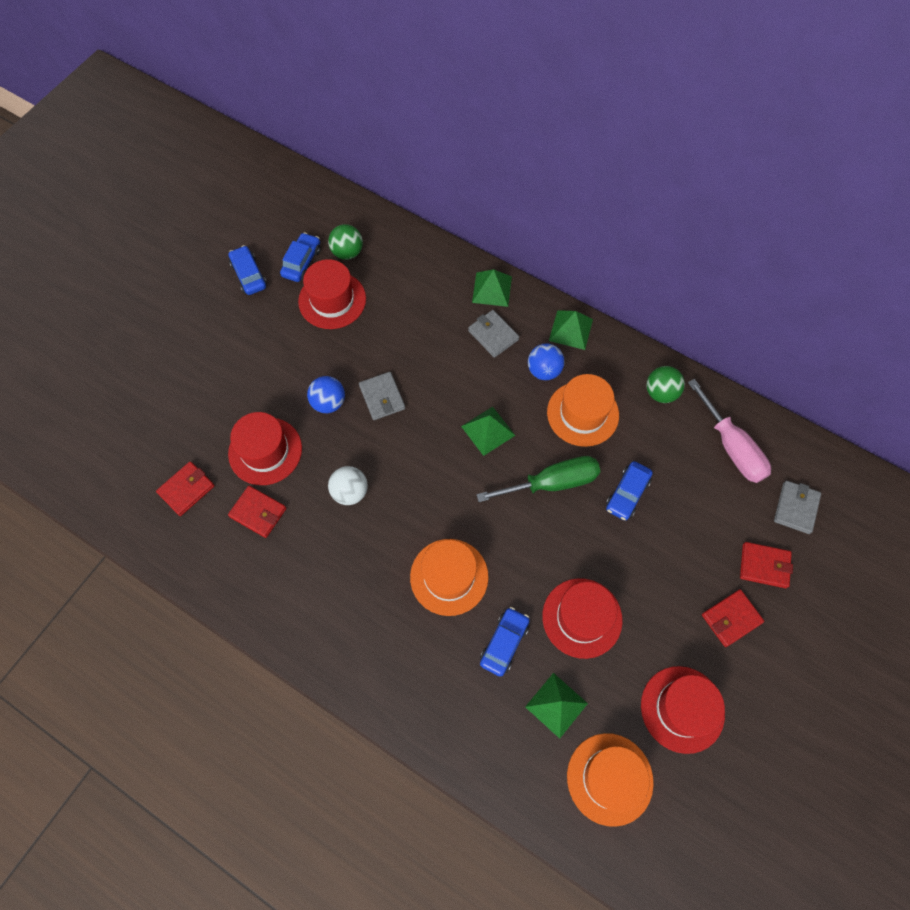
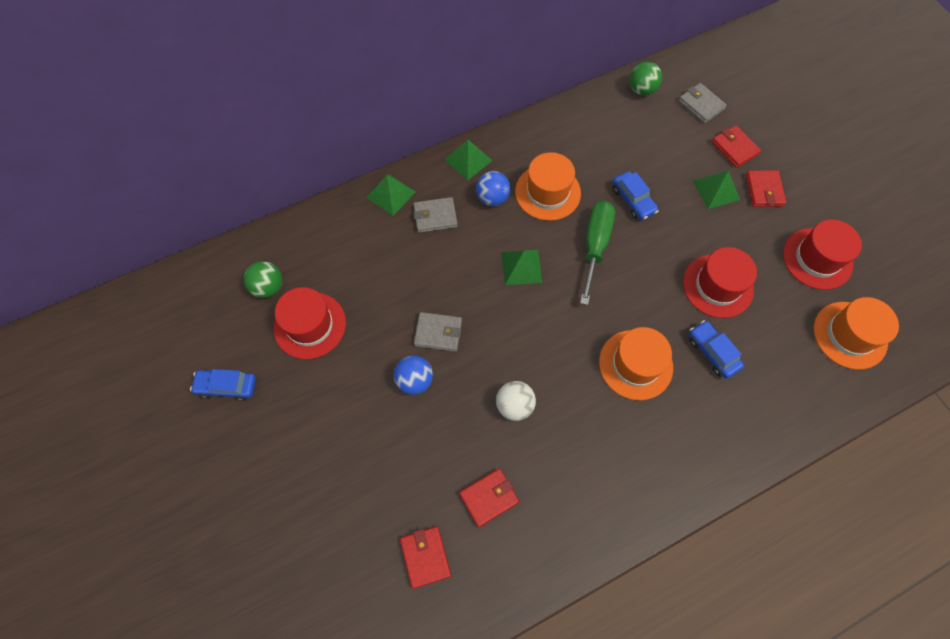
camera: 60 degrees left, 0 degrees up
(265, 451) = (429, 461): red hat -> none
(302, 262) = (249, 331): blue car -> none
(556, 705) = (778, 341): green pyramid -> green pyramid (716, 190)
(661, 393) = (562, 132): green ball -> green ball (641, 90)
(731, 447) = (632, 114): pink screwdriver -> none
(764, 566) = (734, 148): red wallet -> red wallet turned 75 degrees counterclockwise

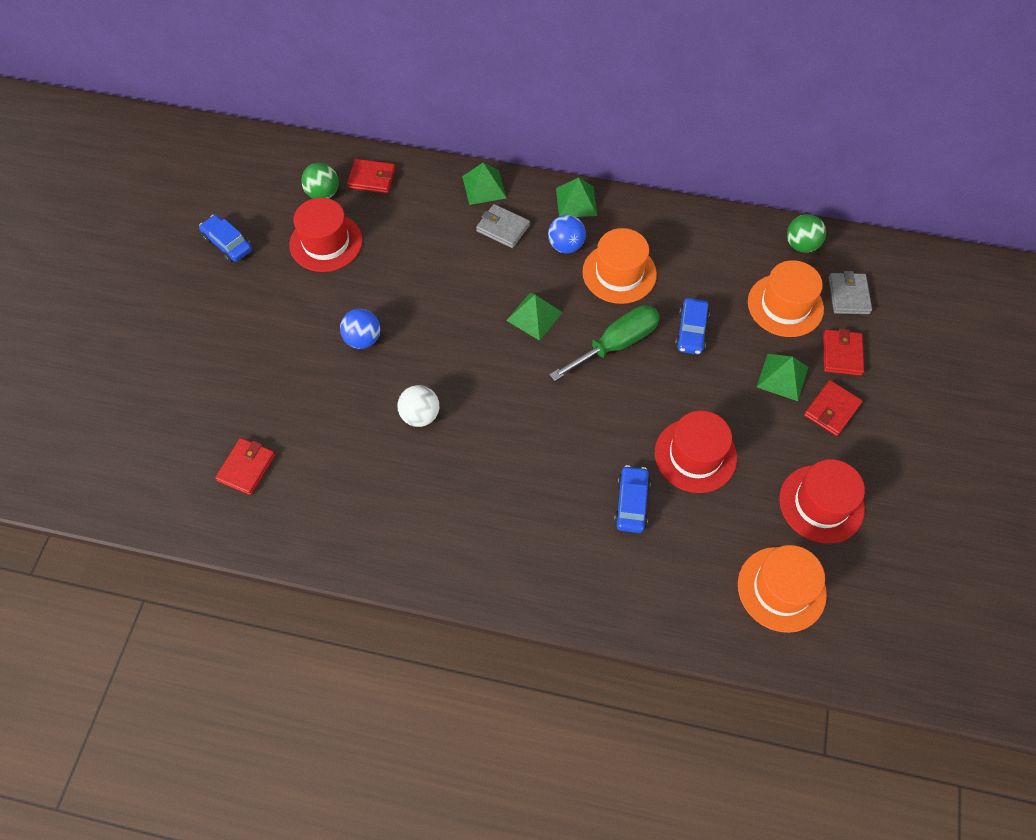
camera: 40 degrees right, 5 degrees down
(438, 333) = (416, 318): grey wallet -> none
(489, 497) = (333, 465): red wallet -> red wallet (372, 178)
(635, 364) = (552, 461): orange hat -> orange hat (785, 305)

